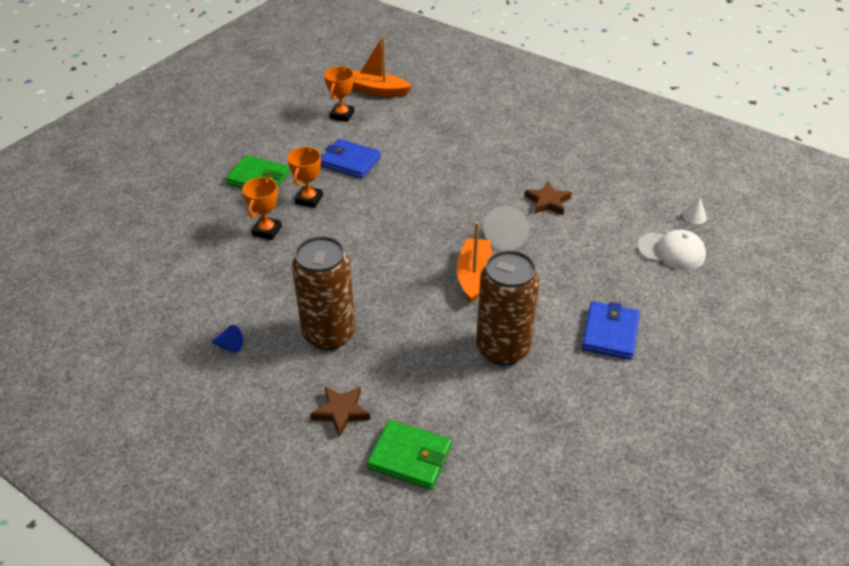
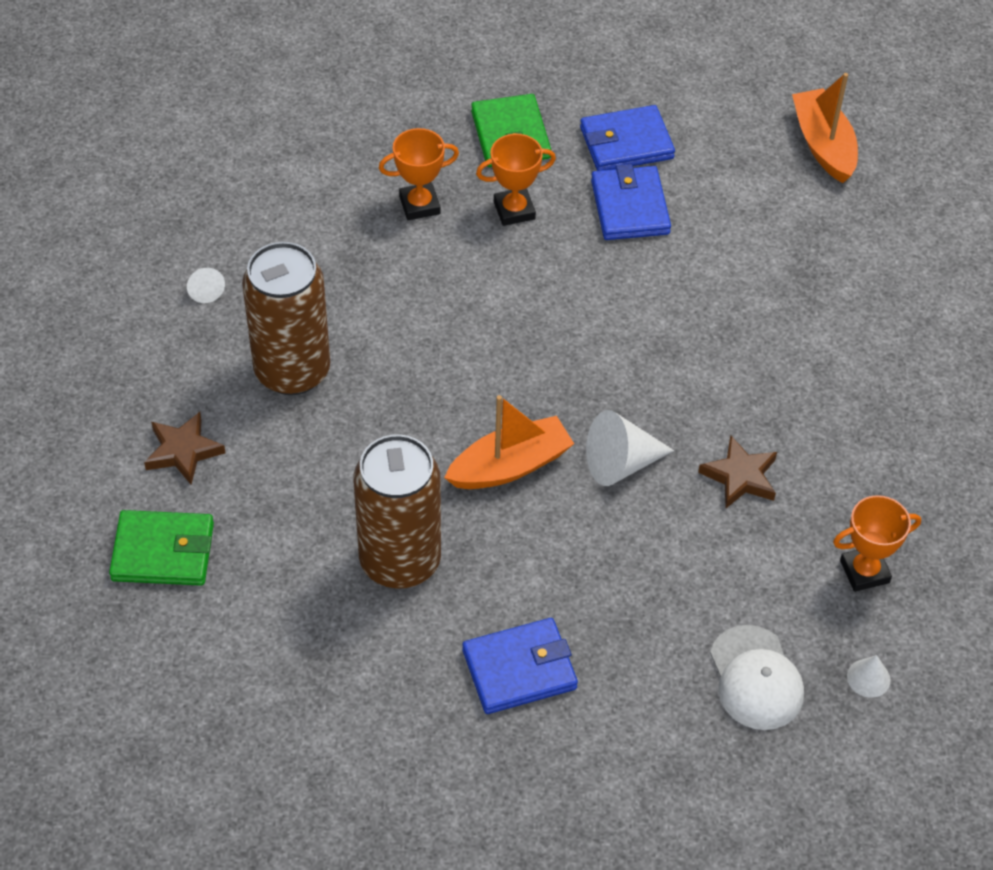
camera: 55 degrees right, 10 degrees up
(229, 346) = (205, 290): blue cone -> white cone
(309, 144) = (626, 143): none -> blue wallet
(342, 115) = (725, 139): orange trophy -> orange trophy (864, 571)
(410, 457) = (163, 552): green wallet -> green wallet turned 75 degrees counterclockwise

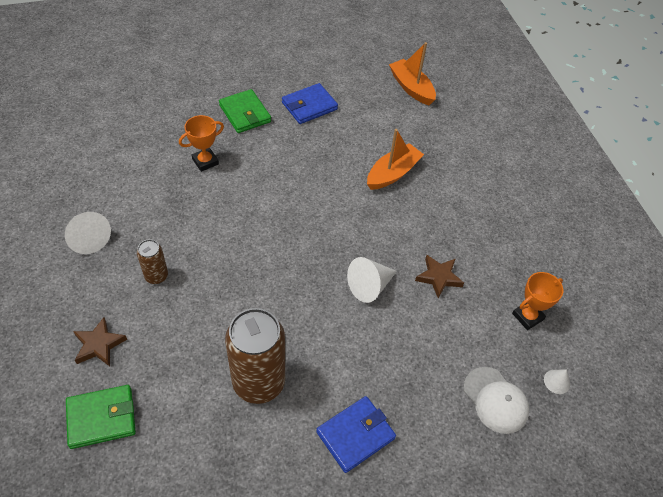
camera: 20 degrees left, 0 degrees up
(205, 290) = (88, 238): white cone -> white cone, size x1.85
(292, 371) = (156, 276): brown can -> brown can, size x0.49
(510, 466) = (306, 303): orange boat -> orange boat (392, 173)
(514, 210) = (260, 154): orange trophy -> none
(630, 207) = (323, 139): blue wallet -> none

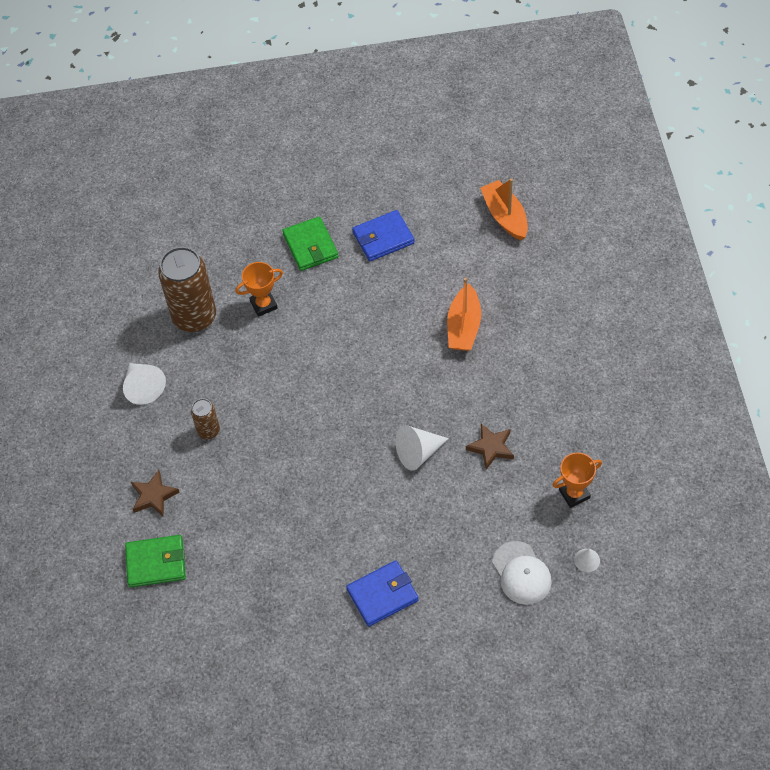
camera: 15 degrees right, 5 degrees up
(258, 382) = (299, 541): brown can -> brown can (194, 317)
(392, 173) = (464, 326): orange boat -> orange boat turned 135 degrees clockwise

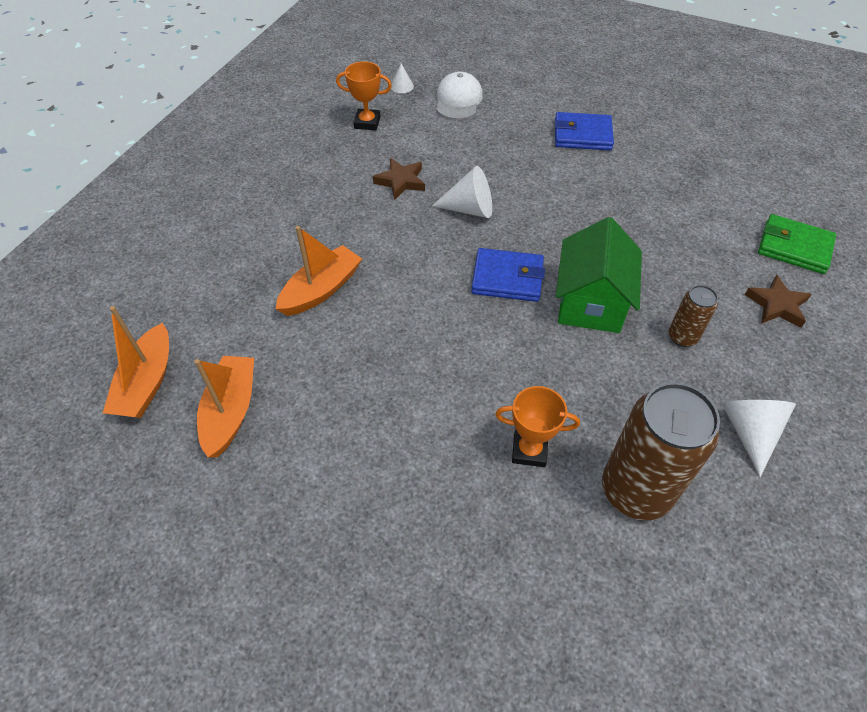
camera: 150 degrees left, 5 degrees down
(281, 422) = (591, 302): none -> green house
(310, 246) = (409, 498): green wallet -> none
(383, 238) = (308, 448): blue wallet -> blue wallet (507, 278)
(443, 230) = (230, 411): none -> orange boat

